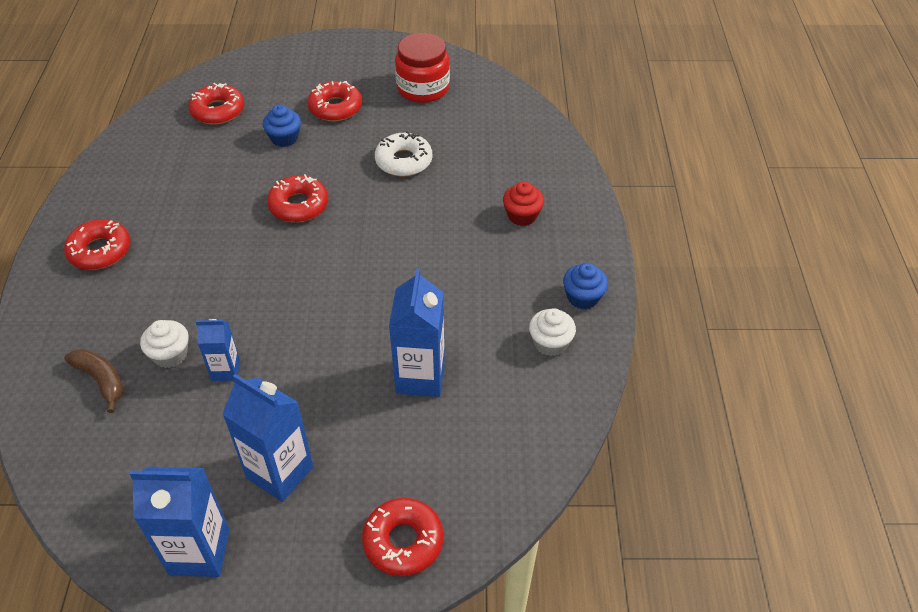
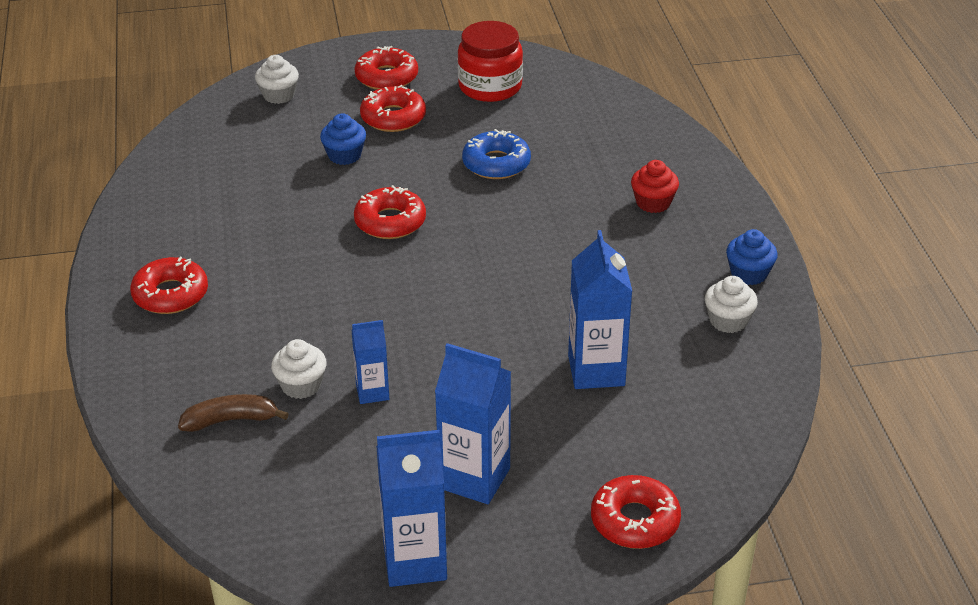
camera: 10 degrees left, 10 degrees down
(101, 380) = (231, 420): brown banana -> brown banana turned 45 degrees counterclockwise
(218, 111) = (251, 135): red donut -> red donut (386, 77)
(253, 77) = (279, 95): none -> white cupcake
(404, 161) = (496, 163): white donut -> blue donut

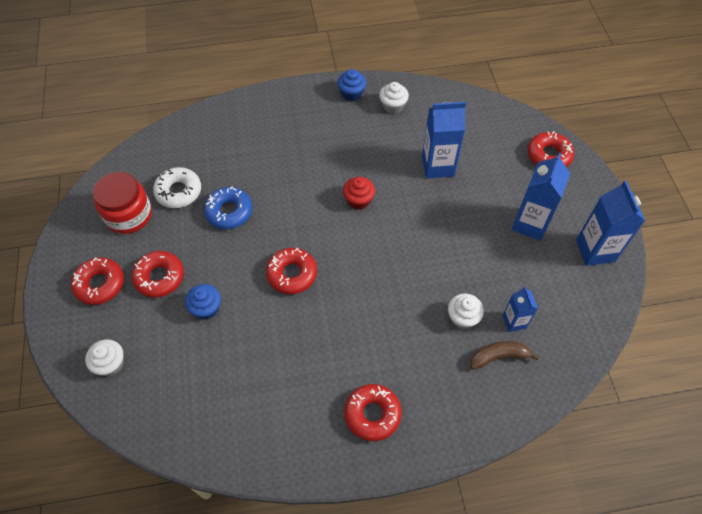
camera: 90 degrees left, 20 degrees up
(231, 420) = (498, 356): brown banana -> brown banana turned 90 degrees clockwise
(372, 392) = (465, 277): blue carton -> blue carton (514, 321)
(530, 120) = (178, 192): none -> white donut
(653, 203) = (281, 131): red cupcake -> red cupcake (358, 200)

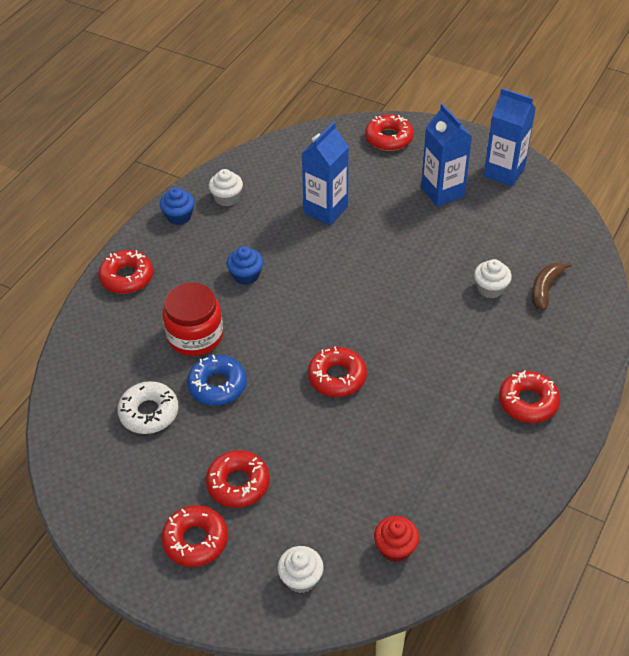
camera: 50 degrees left, 10 degrees down
(129, 215) = (133, 470): red jar -> red jar (195, 336)
(206, 308) = (311, 464): blue cupcake -> blue cupcake (246, 275)
(276, 104) = (127, 277): none -> red donut
(358, 200) = (305, 283): red cupcake -> red cupcake (395, 548)
(514, 321) = (522, 260): blue carton -> none

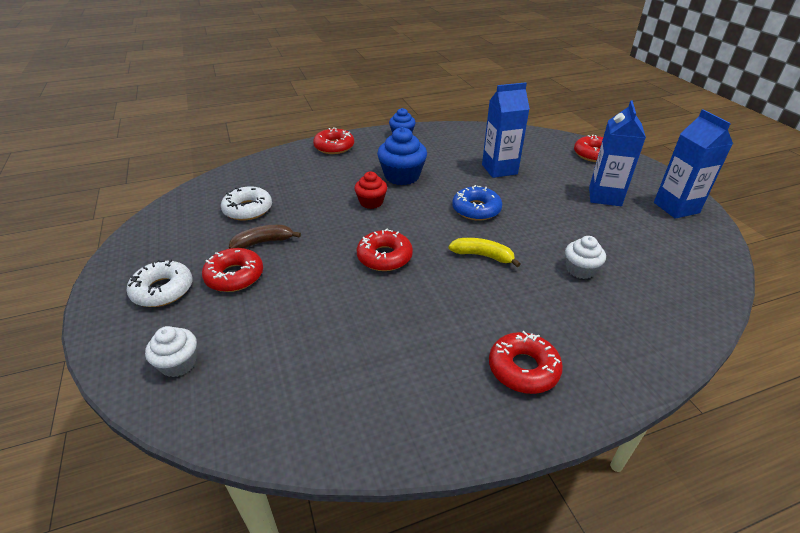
camera: 40 degrees right, 10 degrees down
(195, 336) = (329, 188): red jar -> none
(195, 540) = (163, 290): red donut -> white donut
(217, 385) = (304, 218): blue donut -> blue donut (476, 209)
(227, 198) = (442, 139): white cupcake -> none
(246, 275) = (402, 176): blue cupcake -> blue cupcake, size x1.62
(395, 548) = (267, 397): red cupcake -> red cupcake (371, 202)
(410, 323) = (483, 256): none -> yellow banana
(545, 289) = (636, 296): brown banana -> brown banana (263, 242)

